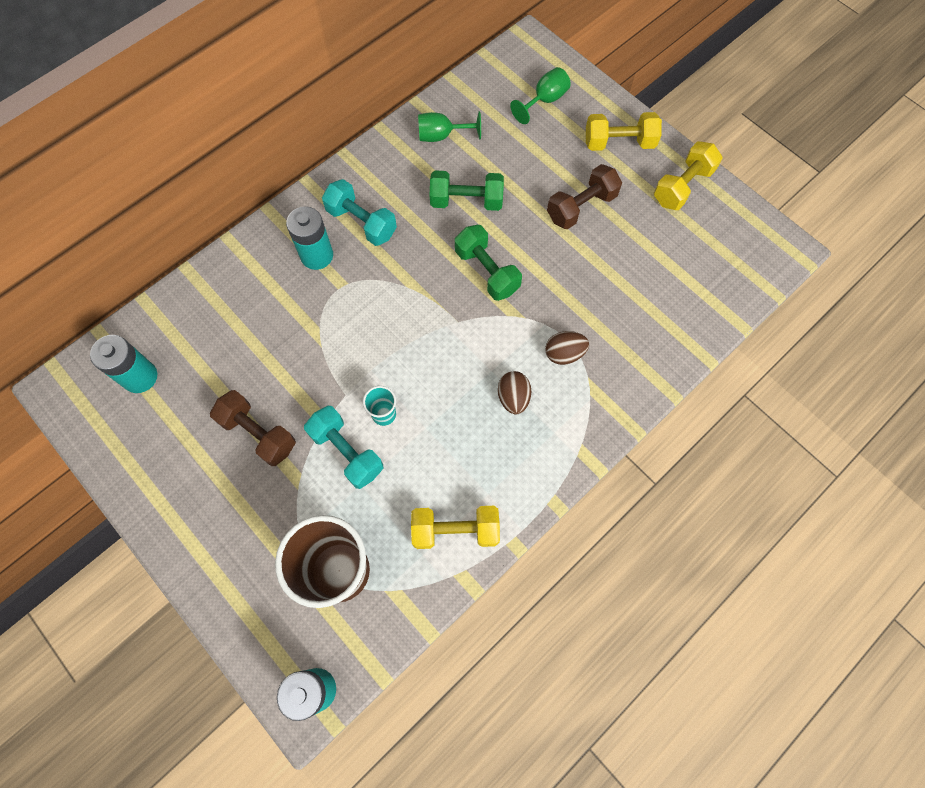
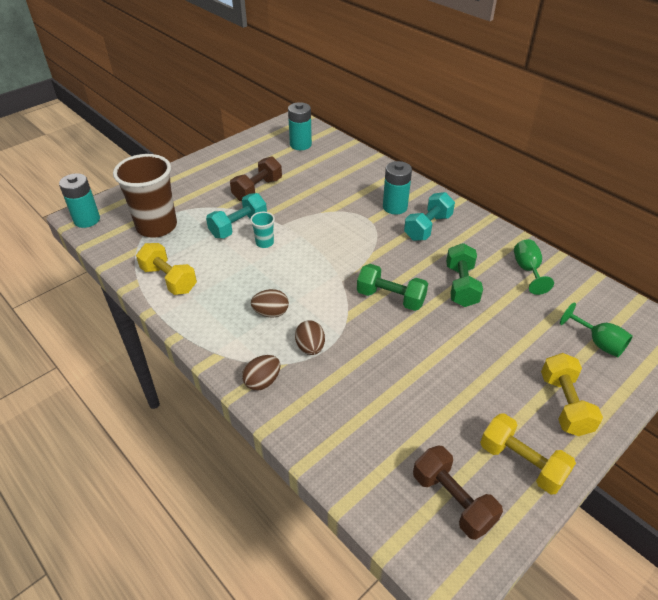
camera: 90 degrees right, 25 degrees down
(455, 530) = (169, 279): yellow dumbbell -> yellow dumbbell turned 45 degrees counterclockwise
(487, 271) = (390, 298): green dumbbell -> green dumbbell turned 60 degrees clockwise
(581, 207) = (472, 367): brown dumbbell -> brown dumbbell (452, 500)
(614, 400) = (262, 381): none -> brown egg

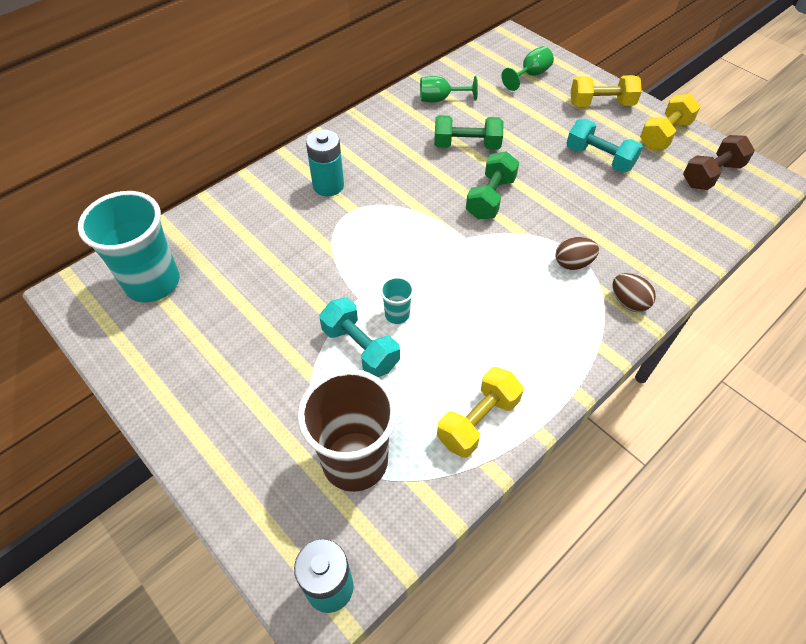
camera: 90 degrees left, 10 degrees up
(257, 189) = (269, 331): brown dumbbell -> none
(271, 313) = (526, 300): brown egg -> none
(300, 145) = (152, 282): turquoise battery -> turquoise cup
(428, 227) = (370, 161): turquoise dumbbell -> turquoise dumbbell (599, 158)

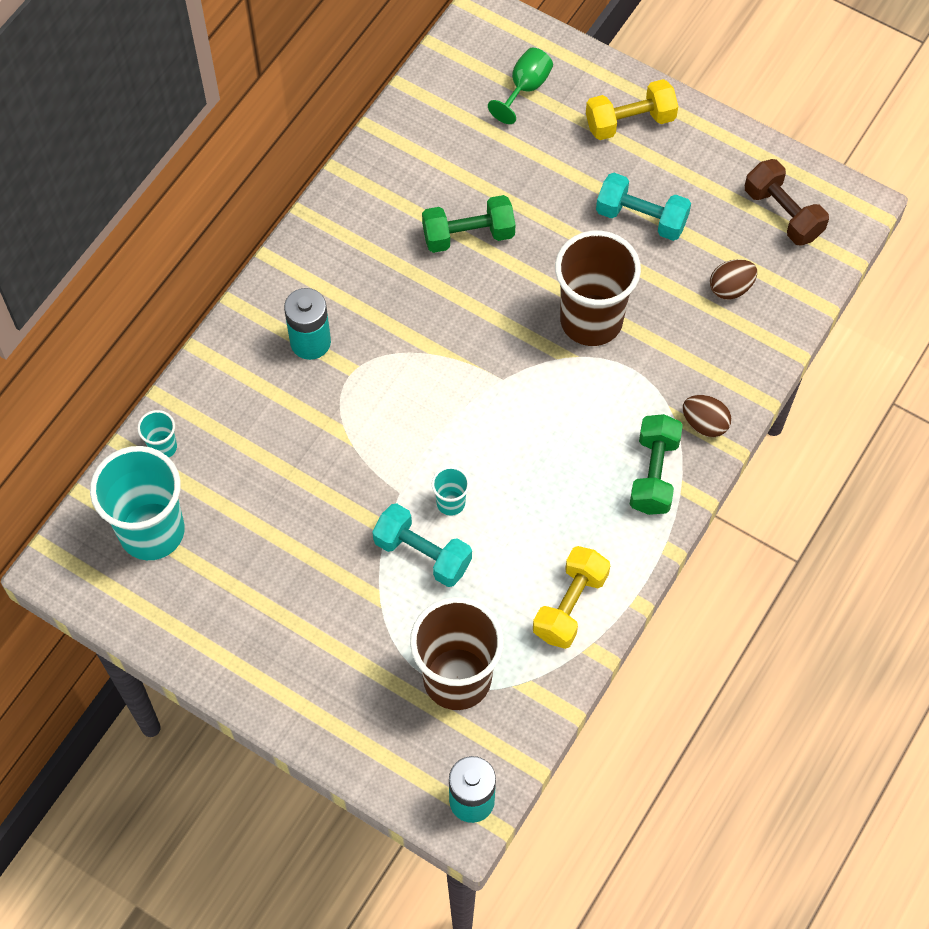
camera: 15 degrees left, 10 degrees up
(190, 229) = (163, 447): none -> turquoise cup
(440, 99) = (413, 161): green goblet -> none
(490, 198) = (518, 313): green dumbbell -> green dumbbell (654, 474)
(546, 213) = (591, 320): none -> brown cup
(573, 263) = (634, 386): brown egg -> brown egg (731, 288)
(664, 135) = (718, 158): yellow dumbbell -> none
(711, 175) = (783, 213): brown dumbbell -> brown dumbbell turned 75 degrees counterclockwise

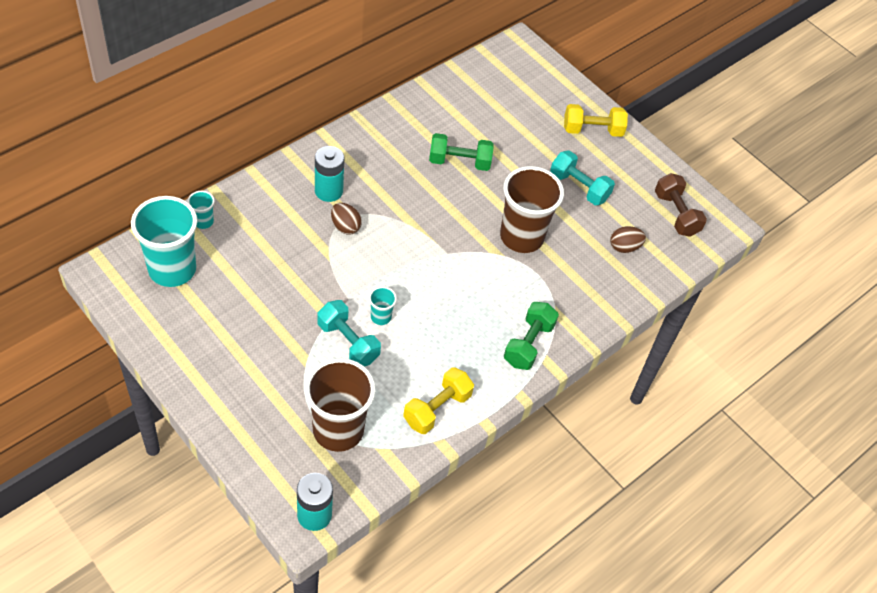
camera: 10 degrees right, 10 degrees down
(525, 88) = (531, 91): green goblet -> none
(704, 424) = (575, 324): brown egg -> brown egg (345, 226)

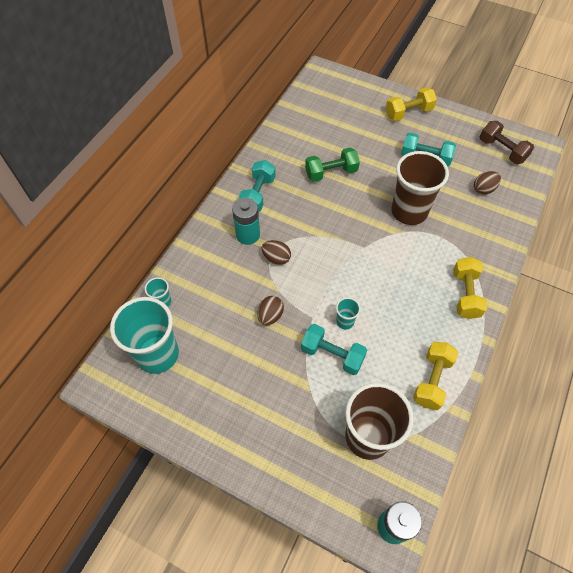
camera: 15 degrees left, 5 degrees up
(306, 280) = (270, 316): none -> brown egg
(364, 153) = (258, 194): none -> turquoise dumbbell
(528, 344) = (465, 294): green dumbbell -> yellow dumbbell

